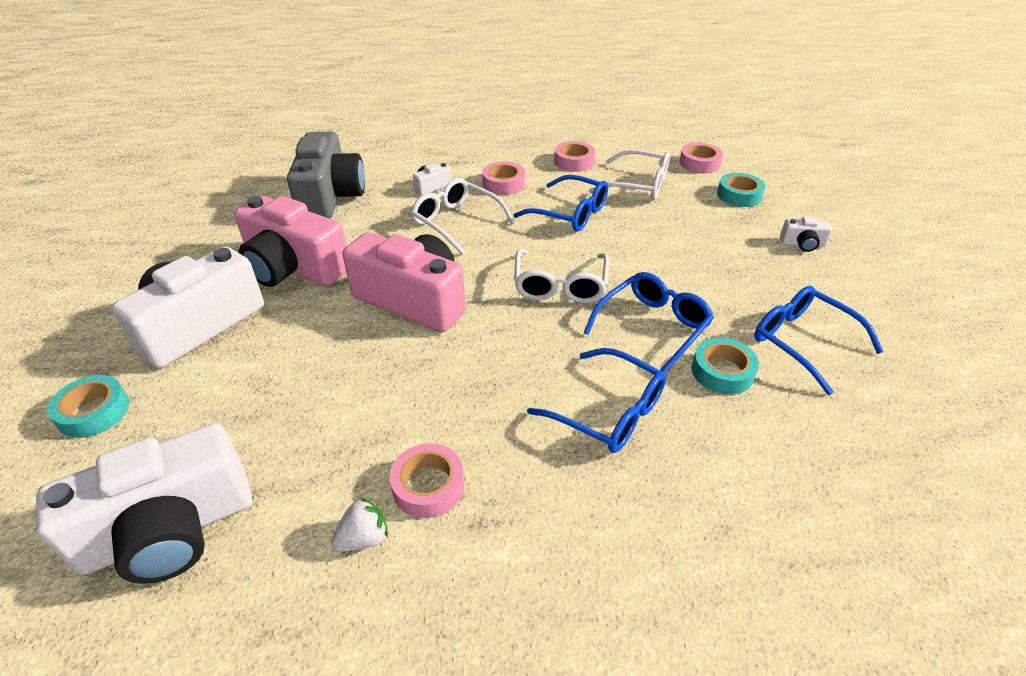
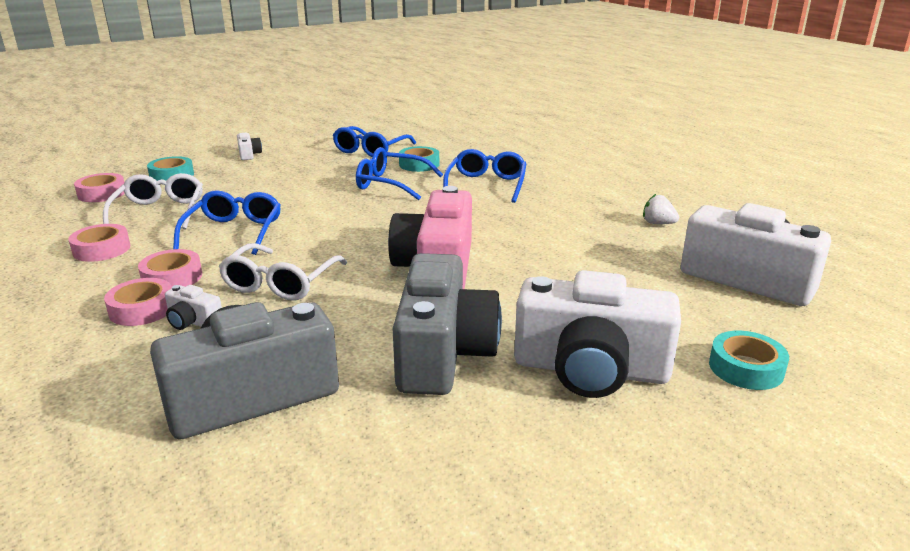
camera: 115 degrees left, 15 degrees down
(293, 268) = (443, 353): pink camera -> grey camera
(428, 486) = (603, 217): pink tape -> pink tape (142, 309)
(560, 285) = (364, 217): white glasses -> none

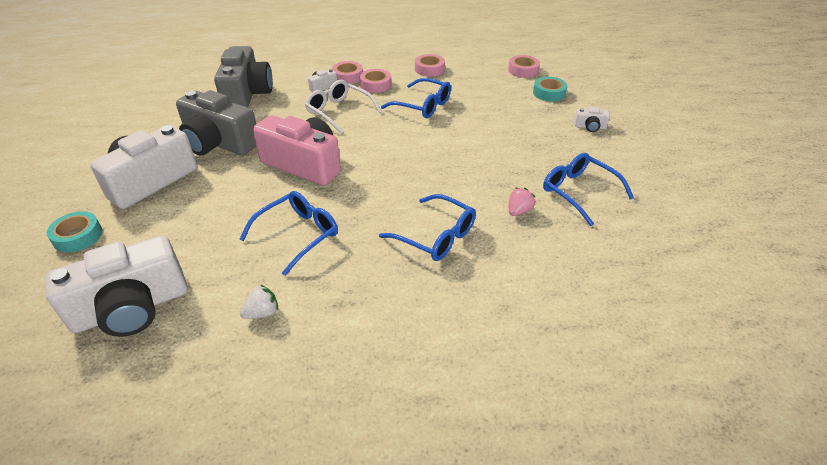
camera: 115 degrees right, 15 degrees up
(160, 212) = (475, 86): white glasses -> none
(391, 184) = (473, 182): blue glasses -> blue glasses (298, 235)
(419, 164) = (518, 211): turquoise tape -> pink strawberry

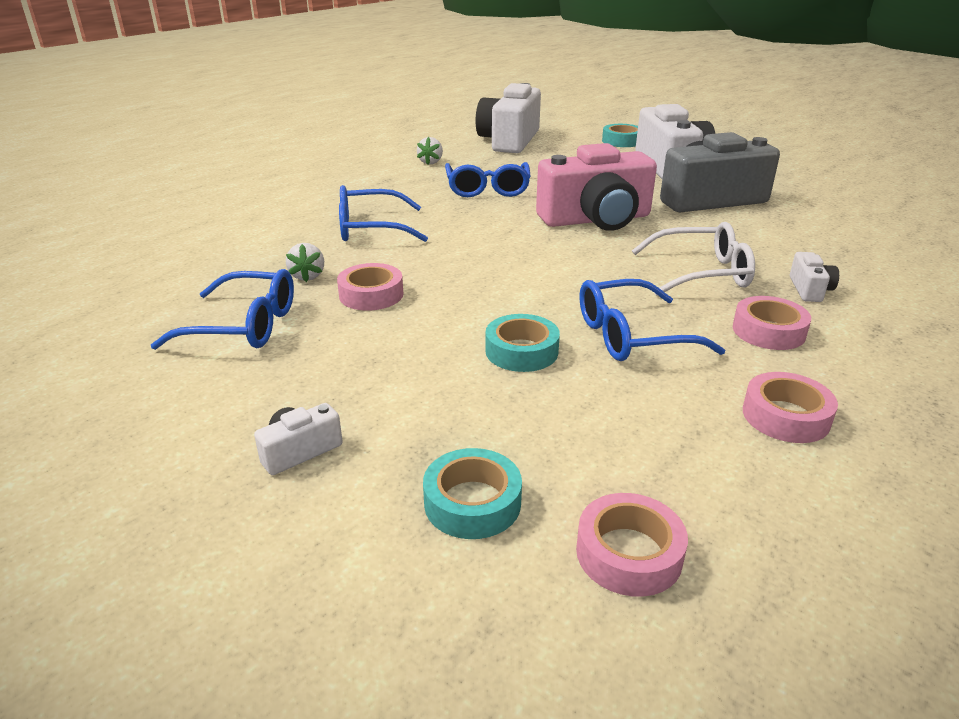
camera: 135 degrees right, 10 degrees down
(247, 94) = (839, 240): grey camera -> none
(348, 77) = (834, 321): pink tape -> pink tape (371, 295)
(472, 120) = (521, 351): none -> turquoise tape
(518, 211) = (307, 276): pink strawberry -> white strawberry

